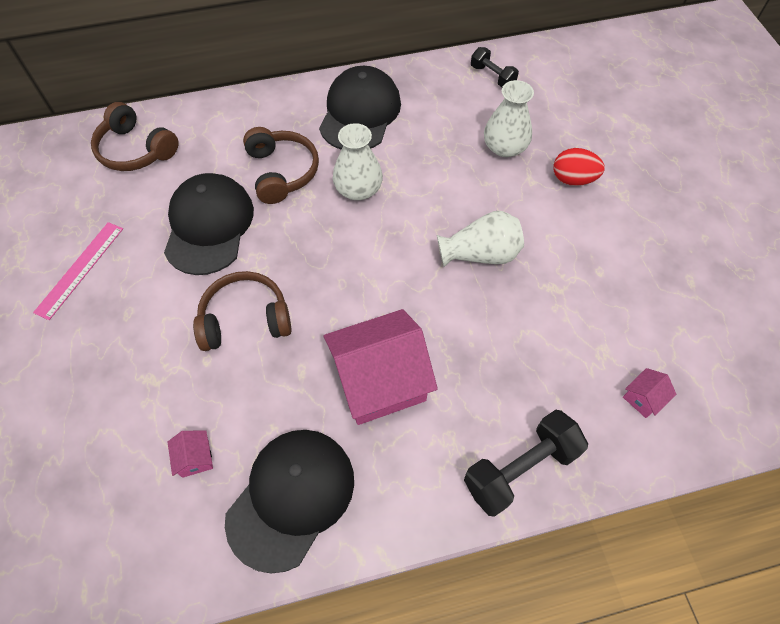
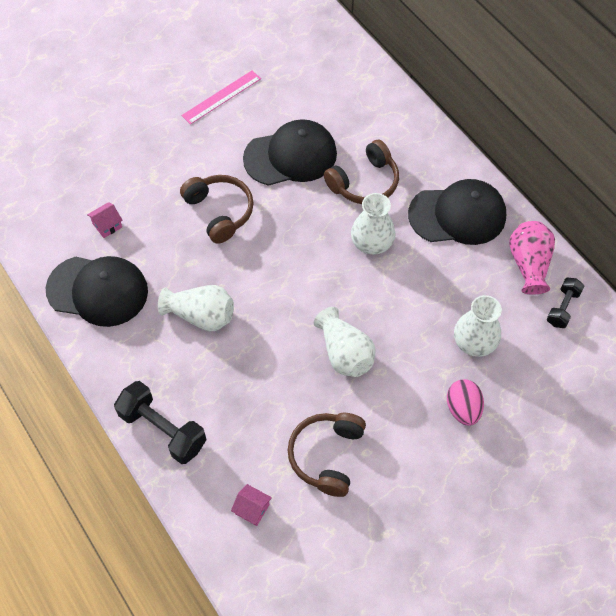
camera: 70 degrees right, 0 degrees up
(80, 269) = (221, 97): pink ruler -> pink ruler turned 45 degrees counterclockwise
(136, 150) = (341, 79): brown headphones -> brown headphones (327, 455)
(380, 381) = (201, 315): pink house -> white vase
(438, 83) = (528, 264): none -> pink vase
(573, 179) = (463, 409): red egg -> pink egg

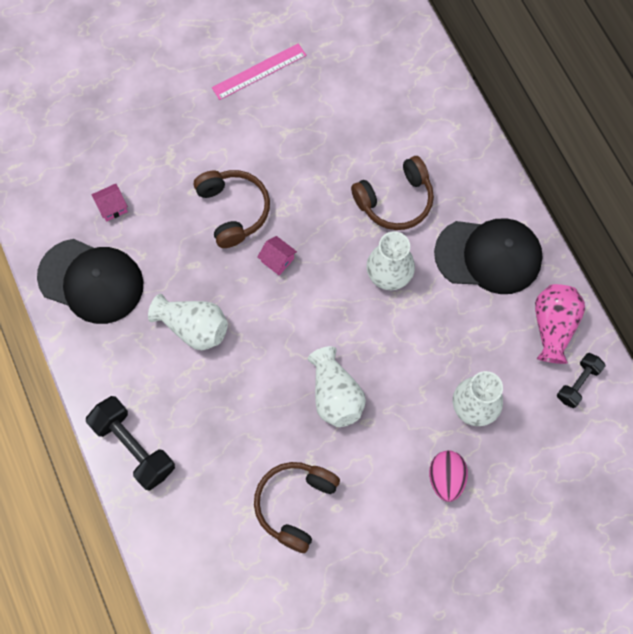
camera: 10 degrees right, 10 degrees up
(252, 509) = (209, 548): pink house -> pink house (277, 260)
(290, 156) = (321, 156): black cap -> none

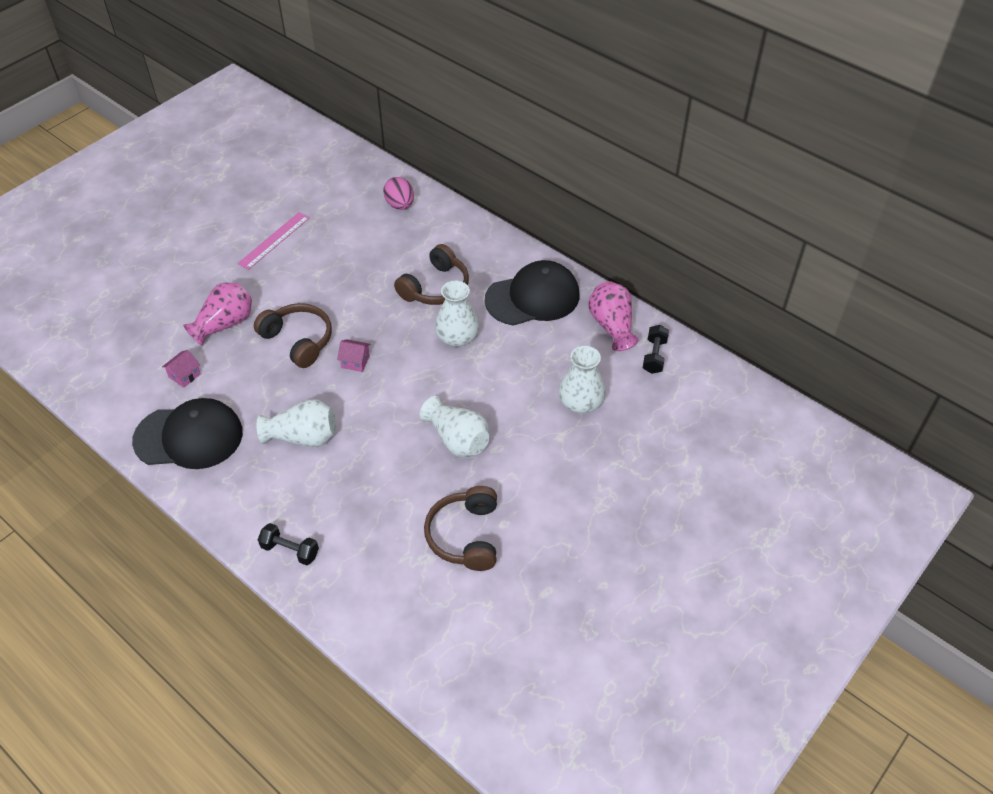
camera: 25 degrees left, 20 degrees down
(134, 447) = (290, 550): black dumbbell -> black dumbbell, size x0.59
(171, 160) = (224, 324): none -> pink vase
(446, 478) = (586, 463): pink egg -> pink egg (400, 205)

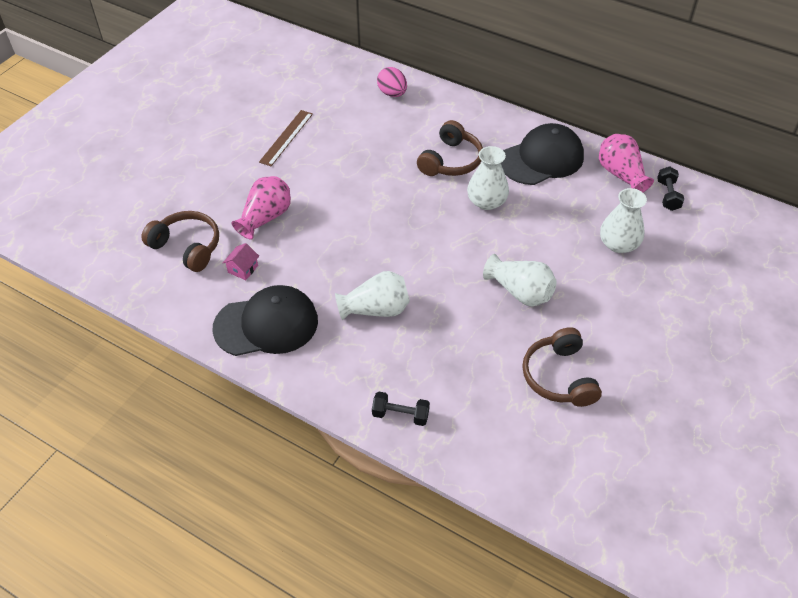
camera: 10 degrees left, 0 degrees up
(274, 240) = (286, 137): pink ruler -> brown ruler
(298, 340) = (340, 223): brown headphones -> brown headphones (187, 247)
(355, 361) = (401, 235): pink house -> none

